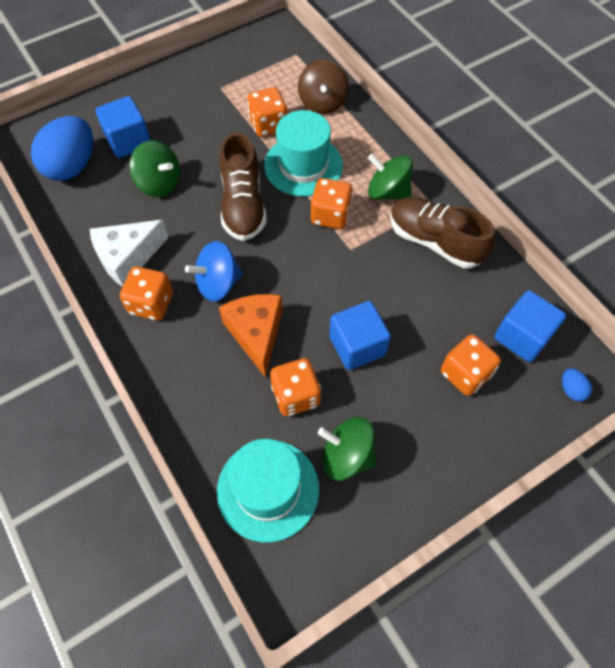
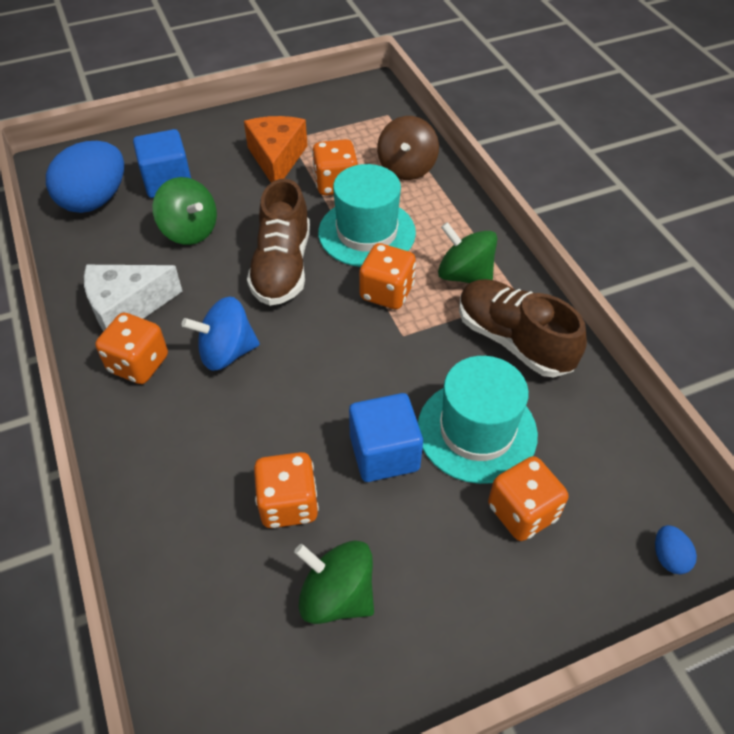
camera: 10 degrees right, 10 degrees down
(256, 334) = (258, 419): orange cheese -> orange cheese (277, 159)
(268, 489) = (219, 622): turquoise hat -> turquoise hat (477, 431)
(522, 336) = (610, 475): blue cube -> none

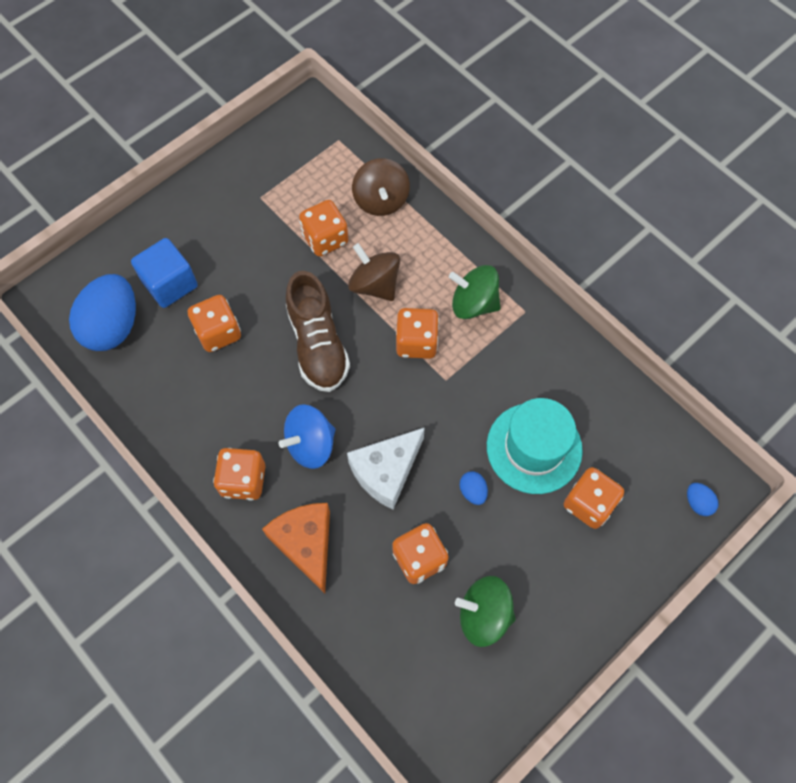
camera: 20 degrees left, 15 degrees up
(127, 307) = (204, 430): white cheese -> white cheese (386, 471)
(189, 231) = (218, 332): green spinning top -> orange dice
(277, 159) = (258, 225): orange cheese -> orange cheese (306, 544)
(366, 232) = (375, 284): turquoise hat -> brown spinning top
(384, 453) = (473, 491): blue cube -> blue egg
(513, 340) = (534, 356): brown shoe -> none

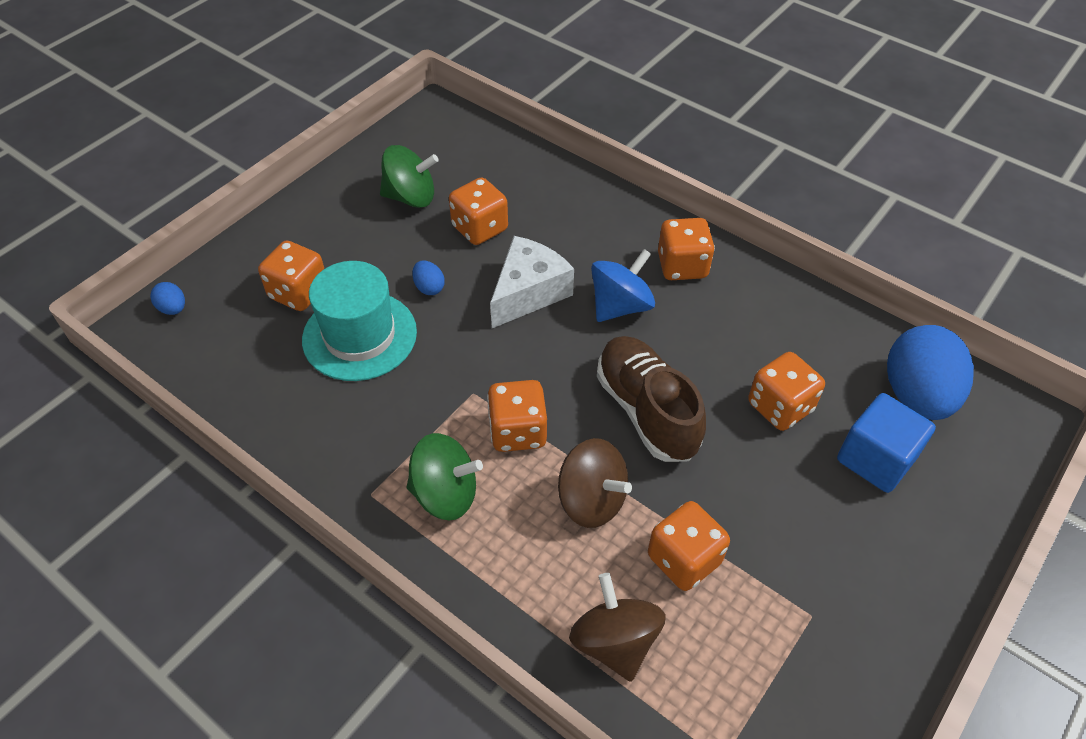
camera: 170 degrees right, 15 degrees down
(306, 544) = (597, 225): orange cheese -> none

